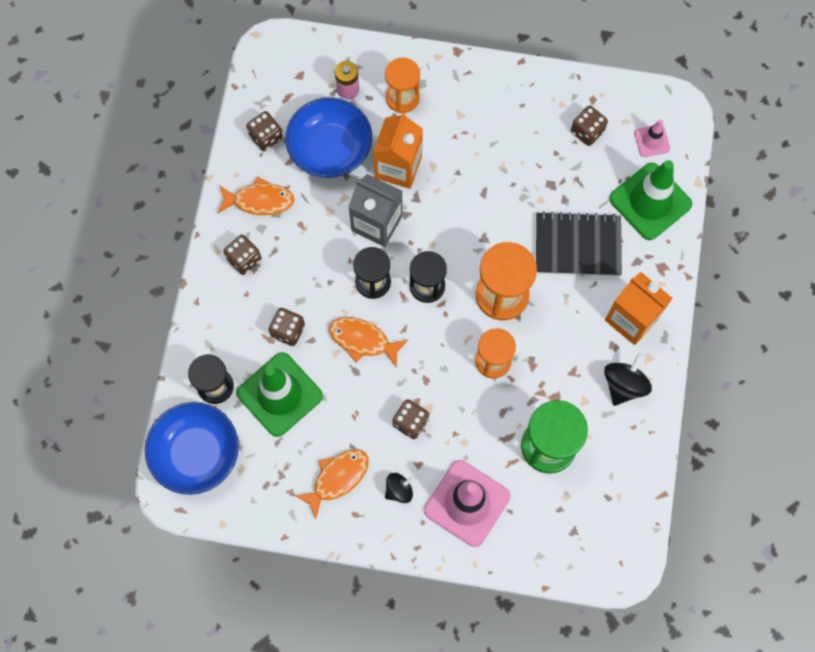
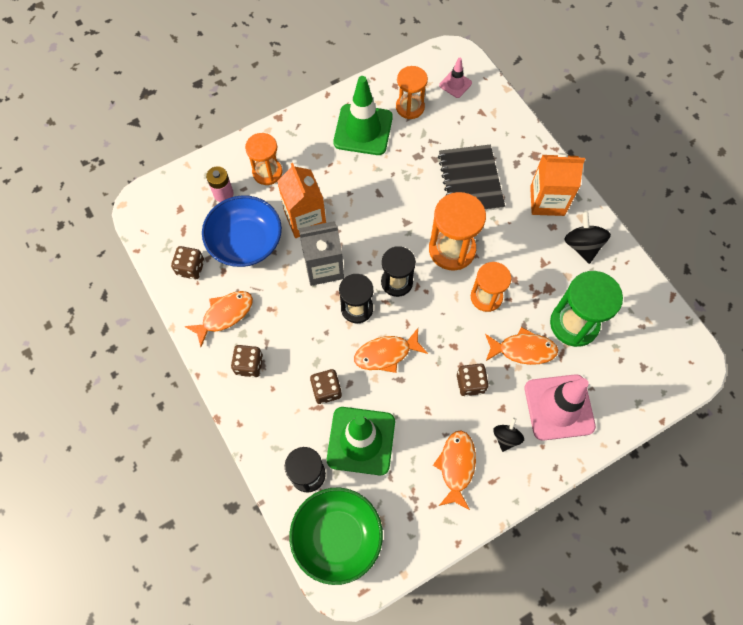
camera: 40 degrees left, 5 degrees down
(196, 453) = (337, 537): blue bowl -> green bowl
(482, 431) = (523, 350): none -> orange fish
(577, 245) = (470, 181): black notebook -> black notebook turned 60 degrees counterclockwise
(587, 131) = (410, 107): brown dice -> orange hourglass
(650, 201) = (489, 121): green traffic cone -> green traffic cone (363, 130)

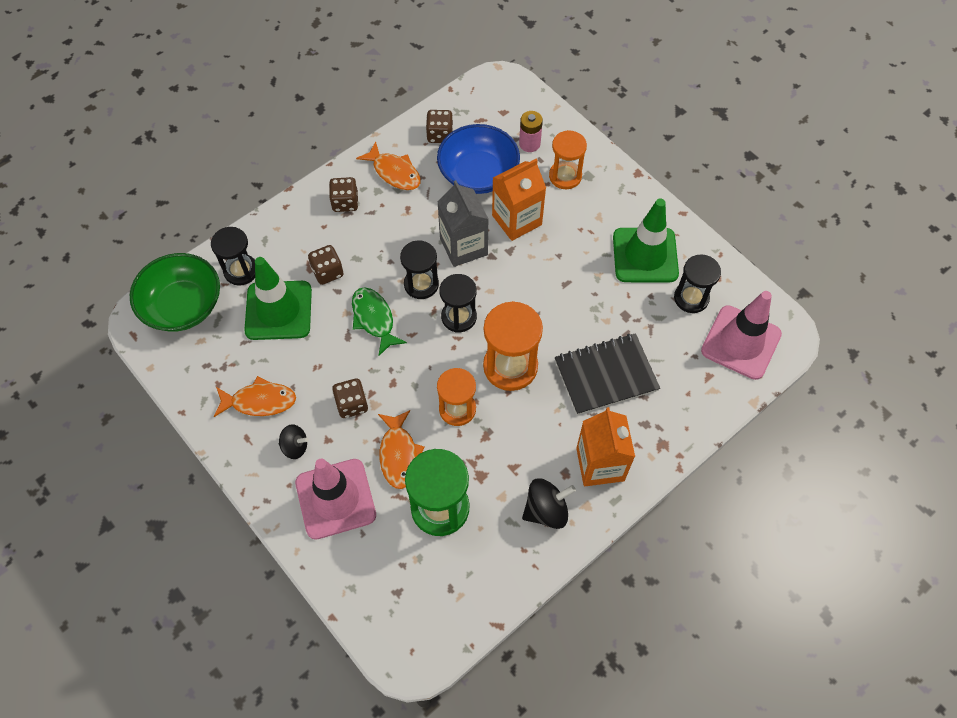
camera: 80 degrees right, 5 degrees down
(386, 354) = (374, 319): orange fish -> green fish
(410, 107) = (691, 298): orange hourglass -> black hourglass
(455, 84) = (741, 342): pink traffic cone -> pink traffic cone, size x2.02

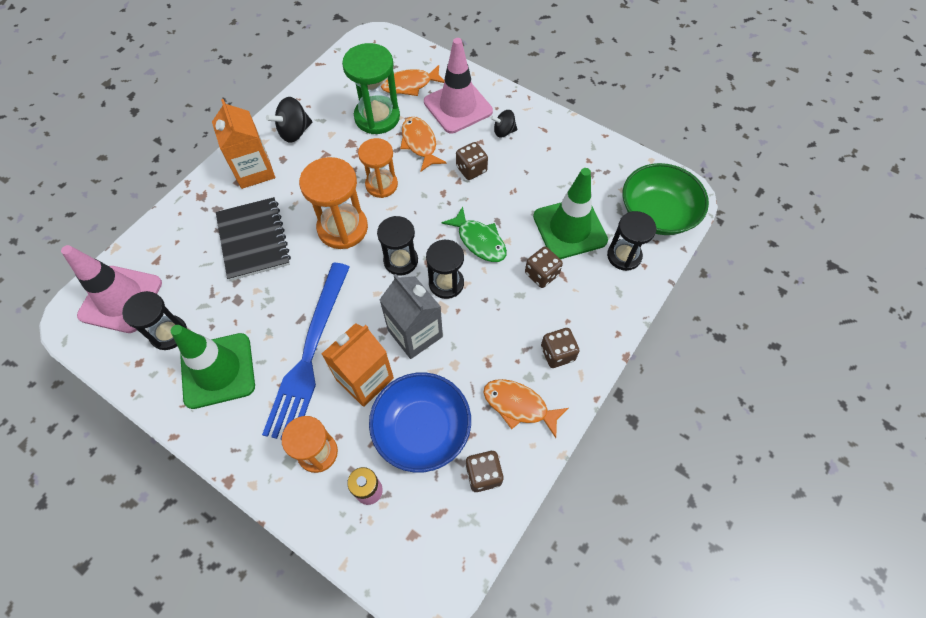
camera: 165 degrees right, 0 degrees up
(260, 401) = (547, 155): orange fish -> orange fish (410, 85)
(562, 250) = (309, 354): none -> blue fork
(606, 375) = (253, 240): black notebook -> black notebook turned 75 degrees counterclockwise

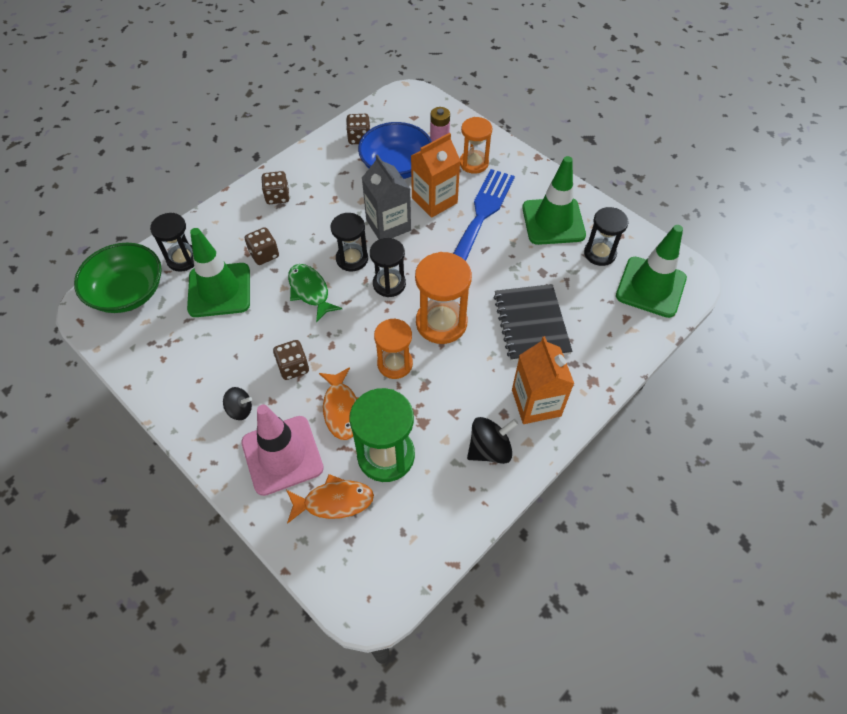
camera: 170 degrees left, 5 degrees down
(121, 299) = (650, 287): pink traffic cone -> green traffic cone
(519, 405) = (321, 170): orange fish -> none

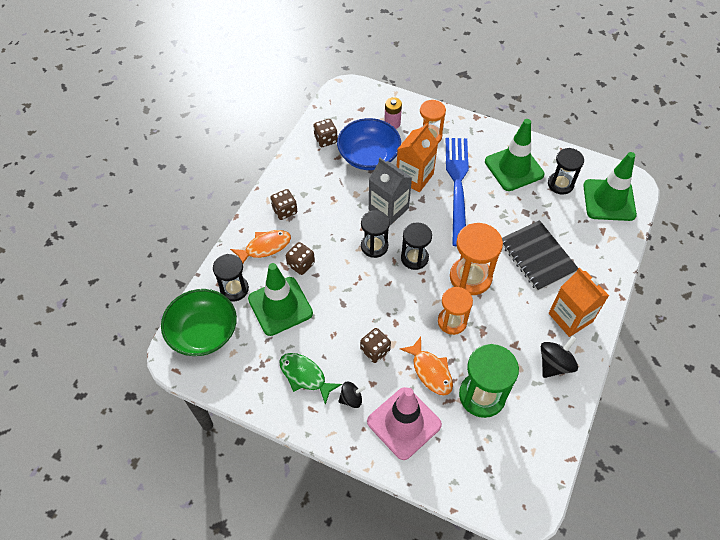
camera: 20 degrees left, 0 degrees up
(310, 291) = (355, 283): green fish -> green fish (305, 376)
(334, 501) = (462, 444): orange fish -> orange fish (265, 247)

